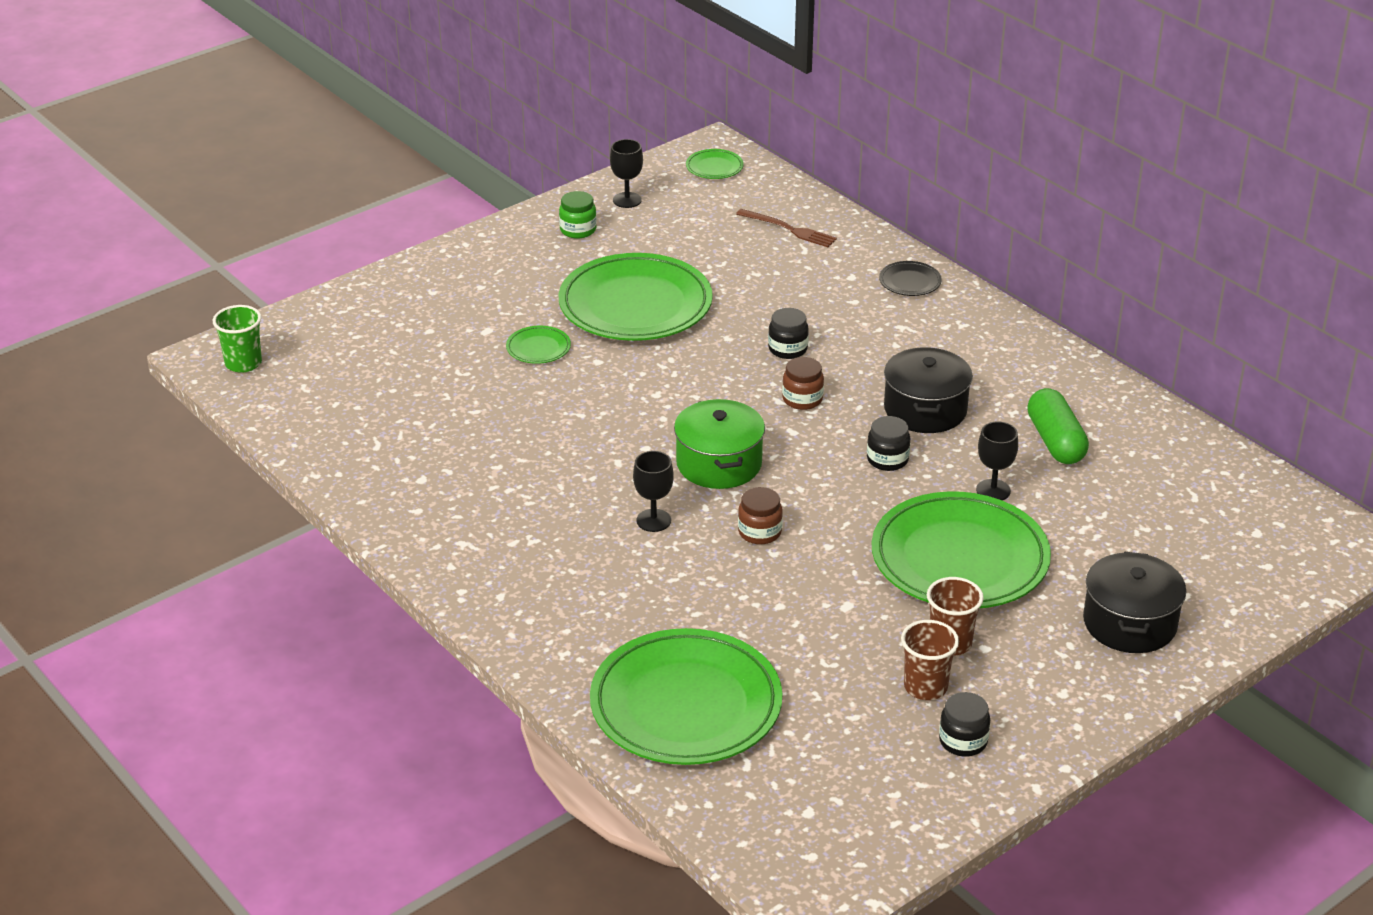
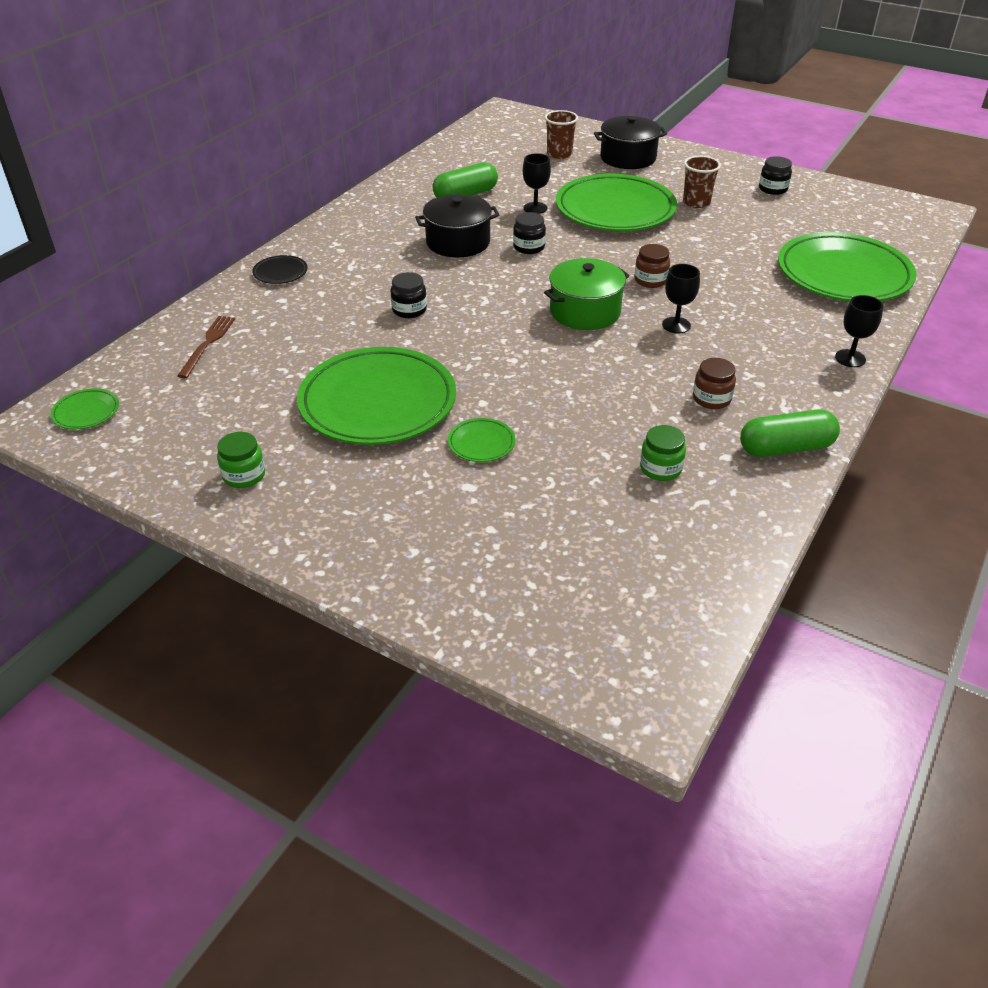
camera: 110 degrees left, 5 degrees up
(243, 363) = (641, 667): green cup -> none
(406, 520) = (786, 448): none -> green capsule
(434, 436) = (660, 468): none -> green jar
(627, 200) = (169, 456): black goblet -> black goblet (850, 358)
(802, 399) = (476, 291): brown jar -> brown jar (711, 399)
(925, 687) = (741, 204): brown cup -> brown cup (559, 154)

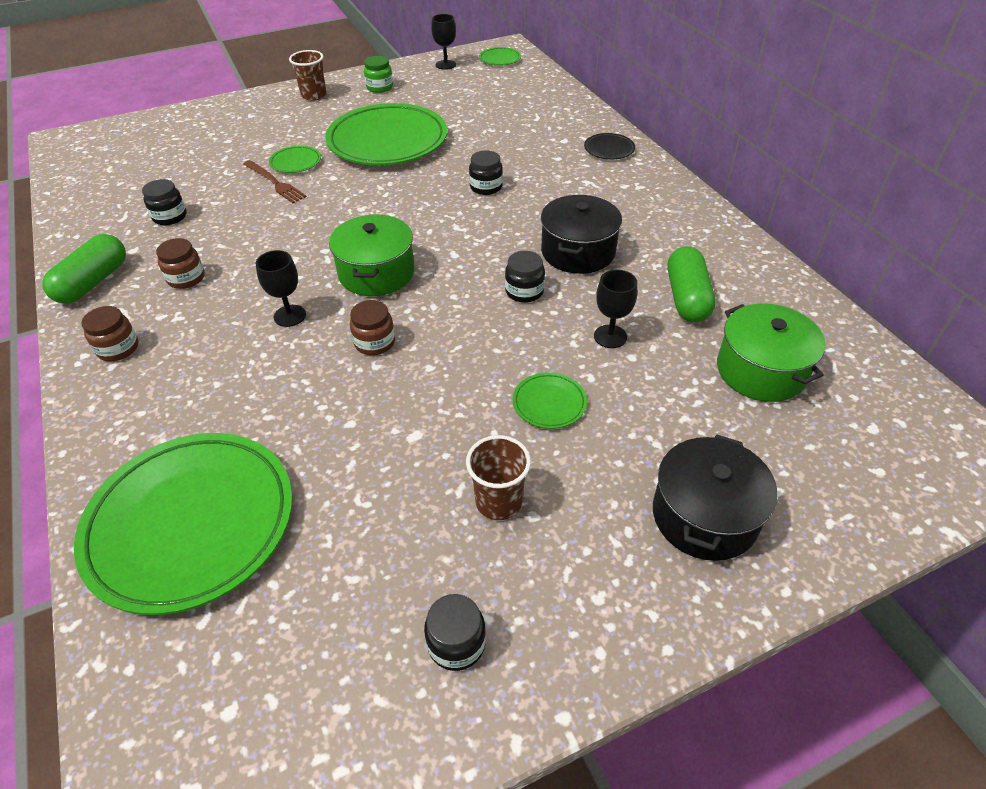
camera: 125 degrees right, 5 degrees up
(207, 344) = (532, 103): brown fork -> brown fork (275, 183)
(507, 163) = (761, 370): none -> green pot
(559, 154) = (765, 439): brown cup -> brown cup (314, 95)
(615, 209) = (549, 403): green plate -> green plate, size x0.41
(660, 468) = (170, 217): green jar -> black jar
(809, 381) = (118, 348): none -> brown jar
(850, 358) = (96, 400): black goblet -> black goblet (445, 65)

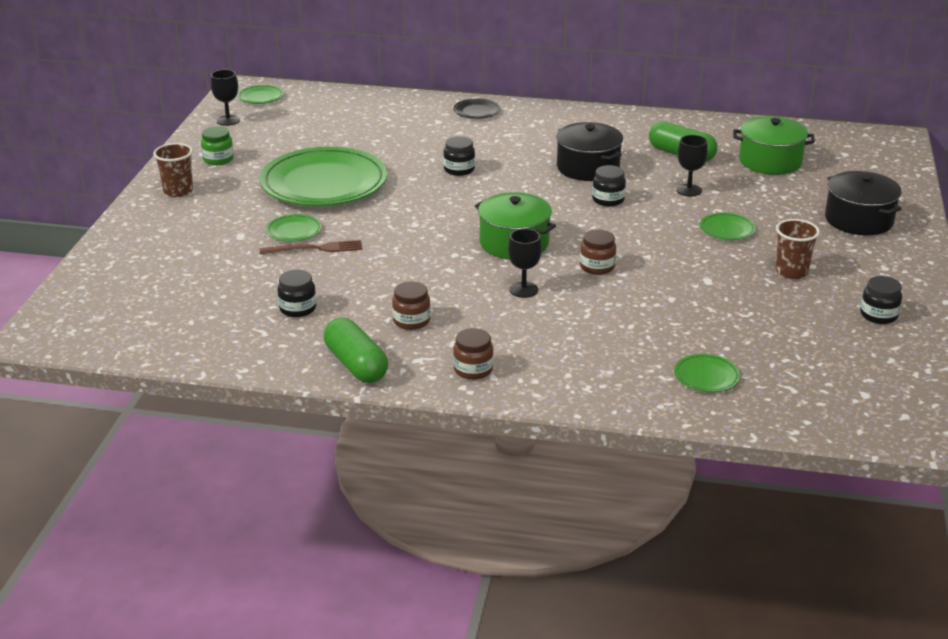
camera: 55 degrees left, 15 degrees down
(191, 524) = (706, 376): green plate -> green plate, size x0.41

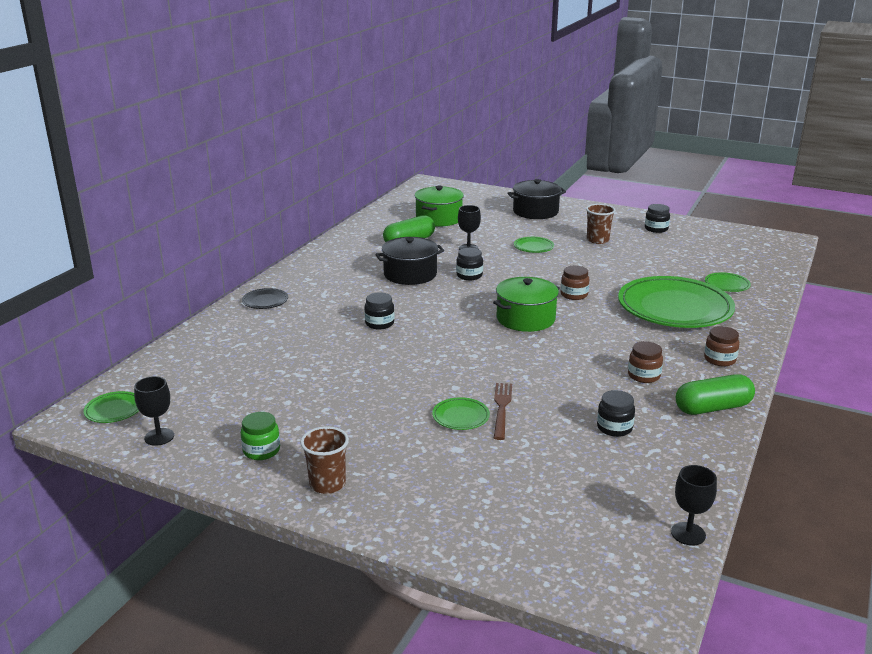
camera: 75 degrees left, 5 degrees down
(324, 184) = (366, 391): green plate -> green plate (674, 308)
(523, 290) = (602, 325): black goblet -> black goblet (688, 534)

